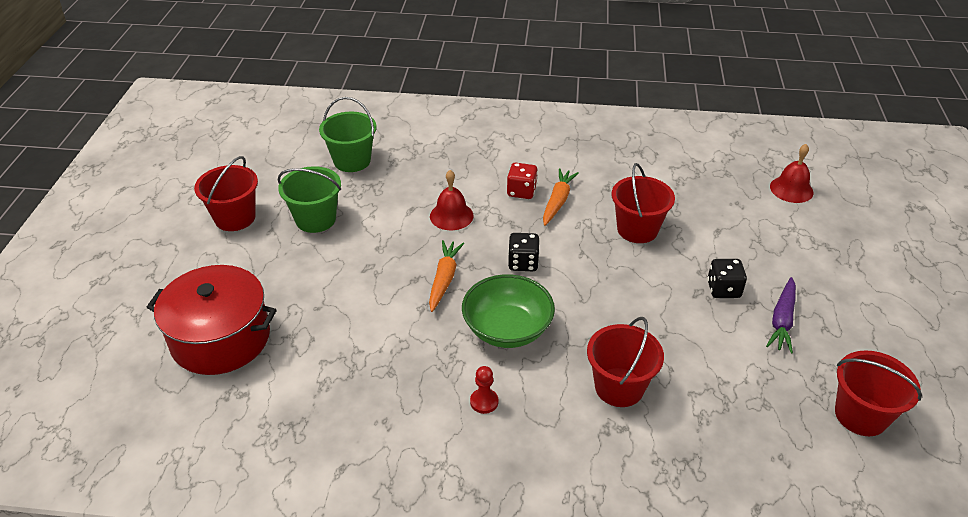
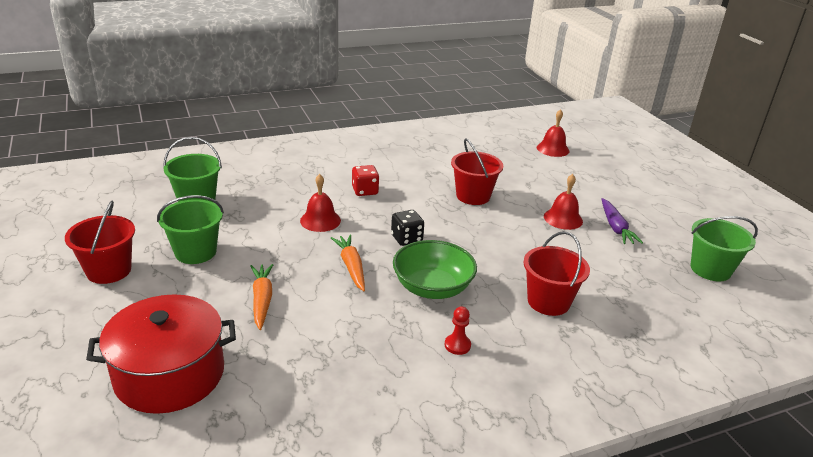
camera: 30 degrees left, 10 degrees down
(558, 201) = (399, 191): orange carrot -> orange carrot (262, 300)
(723, 289) = (563, 218): black dice -> red bell
(860, 415) = (710, 269): red bucket -> green bucket

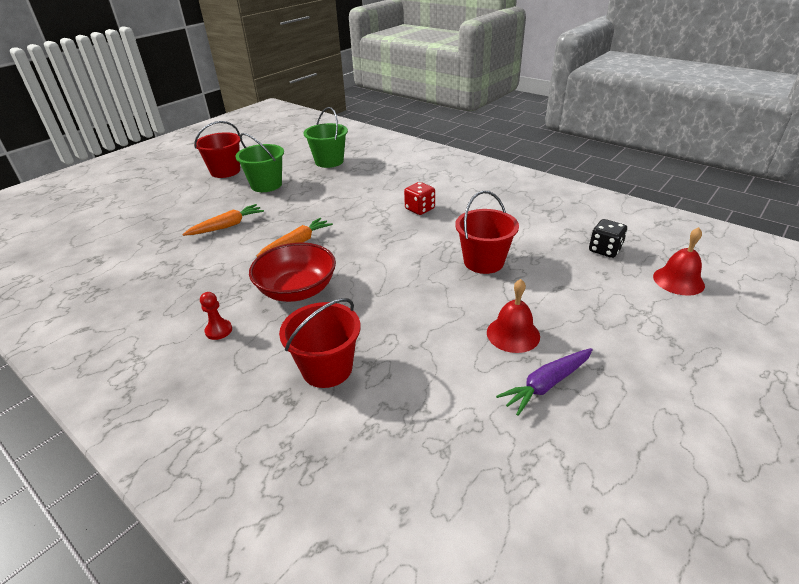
camera: 65 degrees right, 5 degrees up
(169, 374) = (132, 228): red pot -> none
(320, 220) = (351, 208): red bell -> none
(406, 239) = (363, 253): black dice -> black dice (604, 250)
(432, 288) = (297, 290): green bowl -> red bowl
(710, 269) = (542, 520): green bucket -> none

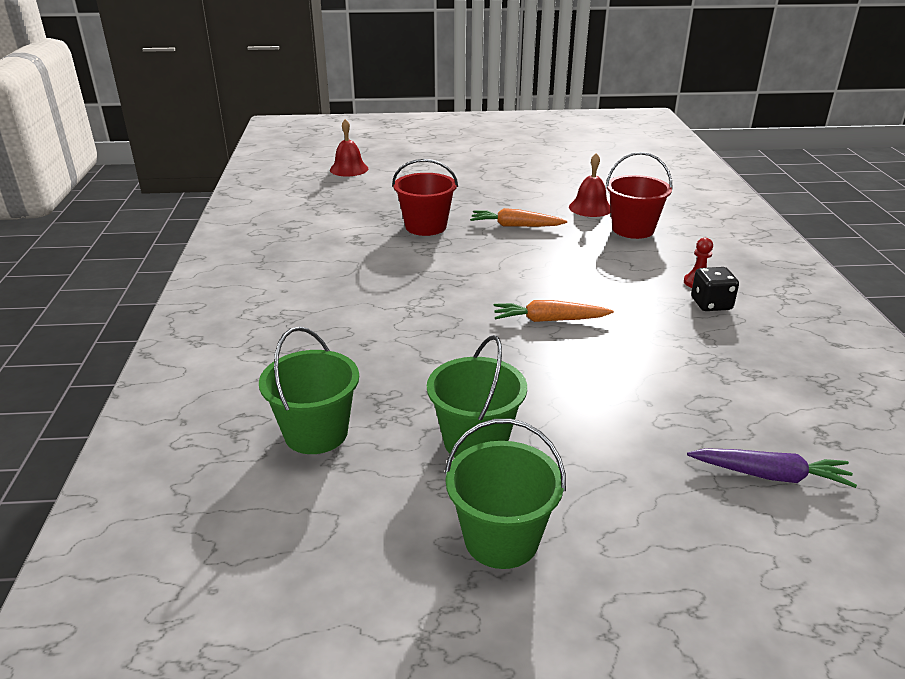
camera: 135 degrees left, 5 degrees down
(225, 171) = (501, 539): red bucket -> green bucket
(227, 226) = (607, 390): orange carrot -> orange carrot (515, 226)
(297, 290) = (600, 279): red bowl -> none
(420, 209) = (374, 287): red dice -> none
(513, 334) = (494, 194): red bell -> red bell (590, 208)
(546, 385) = (519, 177): purple carrot -> purple carrot (770, 475)
(604, 250) = (337, 194): black dice -> black dice (711, 304)

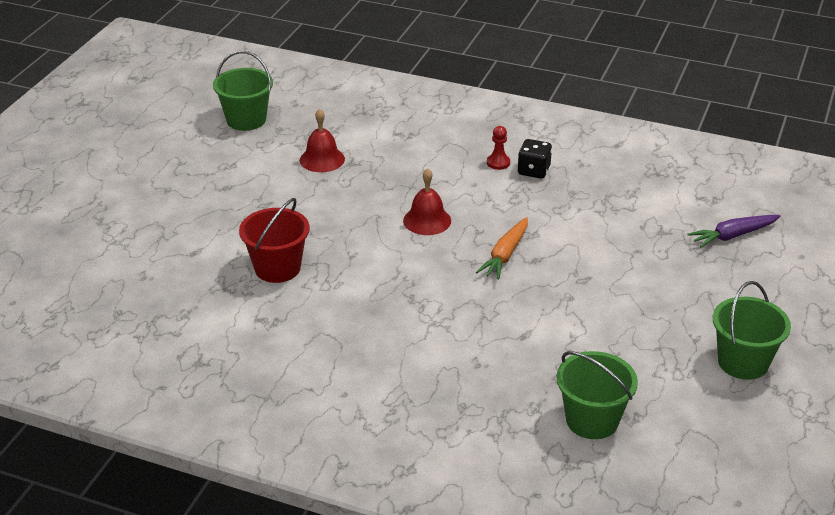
camera: 65 degrees left, 5 degrees up
(349, 169) = (67, 281): red bell -> red bell (427, 220)
(475, 441) = (641, 343): green bucket -> green bucket (246, 120)
(515, 226) = (323, 214): orange carrot -> none
(633, 229) = (385, 154): red bucket -> none
(770, 475) = (732, 236): purple carrot -> purple carrot turned 150 degrees counterclockwise

